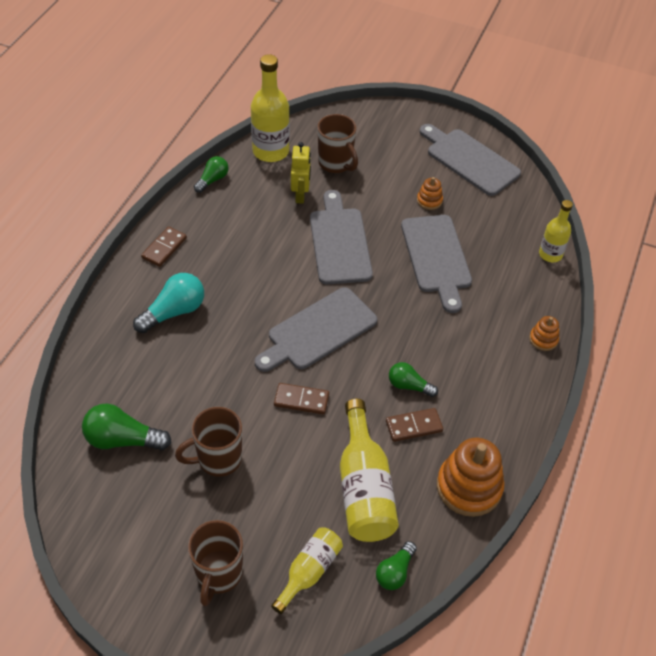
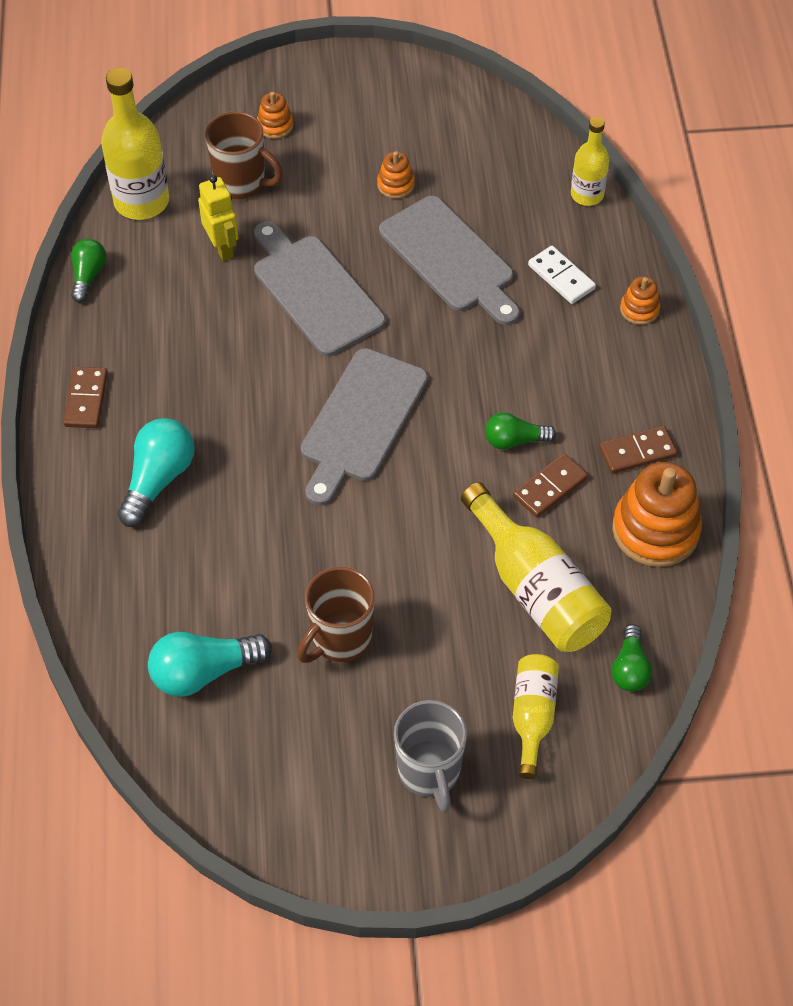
camera: 25 degrees left, 5 degrees up
(123, 439) = (204, 672): green light bulb -> turquoise light bulb
(218, 574) = (429, 772): brown mug -> grey mug
(301, 400) = (395, 518): brown domino -> brown domino (637, 452)
(377, 139) = (275, 125): none -> orange stacking toy
(469, 160) = (414, 106): grey cutting board -> none
(502, 297) = (561, 277): none -> white domino

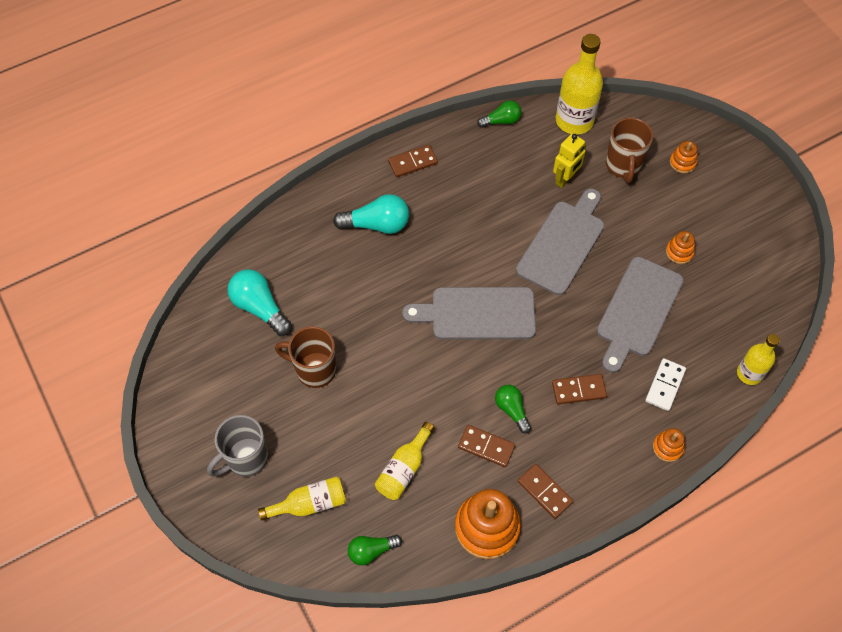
camera: 65 degrees right, 5 degrees up
(523, 362) = (579, 390): none -> brown domino
(536, 588) = (404, 469): yellow bottle -> yellow bottle, size x0.60

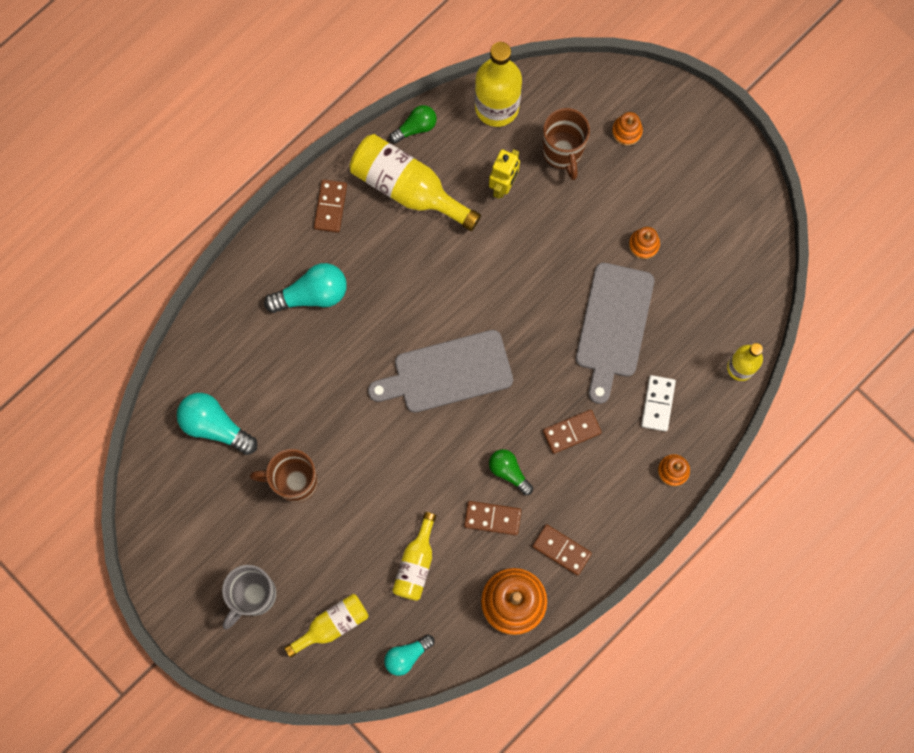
camera: 15 degrees left, 15 degrees up
(371, 551) = (407, 656): green light bulb -> turquoise light bulb
(412, 162) = (330, 207): brown domino -> brown domino turned 45 degrees counterclockwise
(482, 163) = (408, 188): none -> yellow bottle
(562, 244) = (518, 266): grey cutting board -> none

